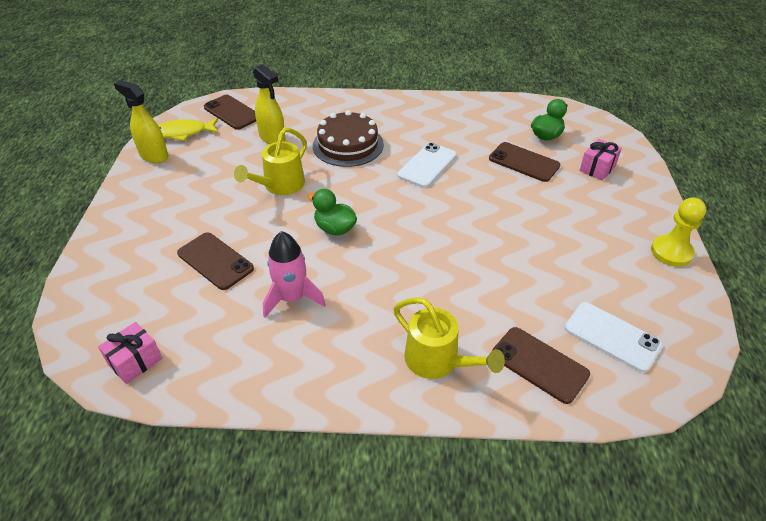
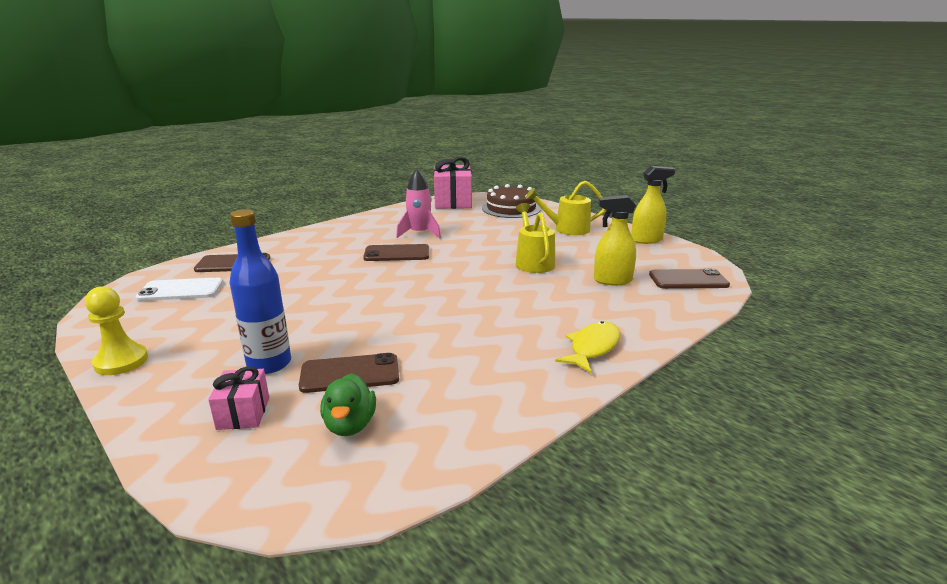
camera: 135 degrees right, 20 degrees down
(135, 361) = (453, 202): pink gift -> pink gift, size x1.86
(183, 133) = (672, 255): yellow fish -> yellow fish (592, 348)
(215, 261) = (489, 227): brown phone -> brown phone (397, 253)
(335, 228) = (450, 261): green duck -> none
(348, 145) = (547, 304): brown cake -> brown cake (511, 208)
(427, 165) = (449, 322): white phone -> none
(438, 361) = (301, 245): yellow watering can -> yellow watering can (566, 229)
(567, 194) = (269, 364): none -> blue bottle

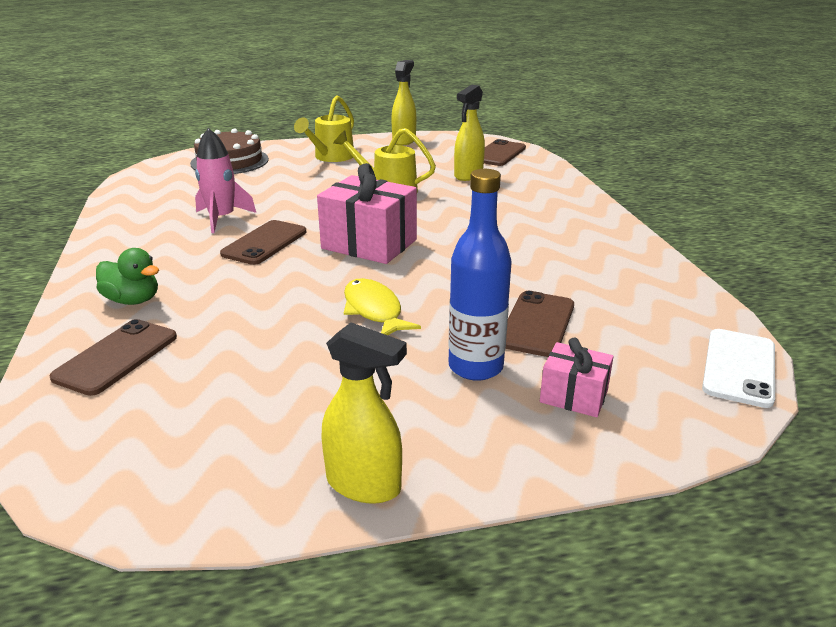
camera: 60 degrees left, 5 degrees up
(121, 361) = (364, 485): yellow pawn -> yellow spray bottle
(181, 290) = (159, 414): white phone -> white phone (739, 367)
(350, 425) = (632, 340): green duck -> green duck (133, 300)
(453, 202) = (150, 180): pink gift -> pink gift (369, 244)
(592, 348) = (577, 215): yellow fish -> yellow fish (374, 310)

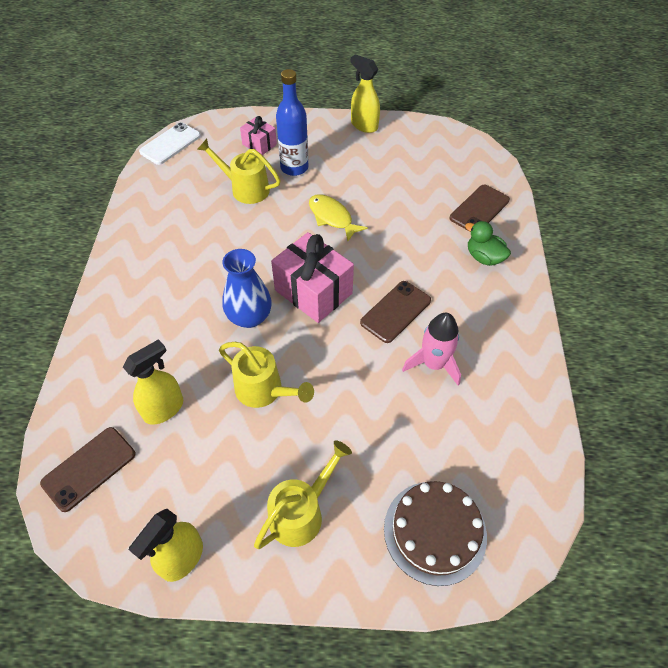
camera: 165 degrees left, 25 degrees up
(374, 310) = (332, 217): yellow fish -> yellow fish turned 150 degrees clockwise
(431, 221) = (249, 317): none -> blue vase
(537, 324) = (245, 188): brown phone -> yellow watering can

